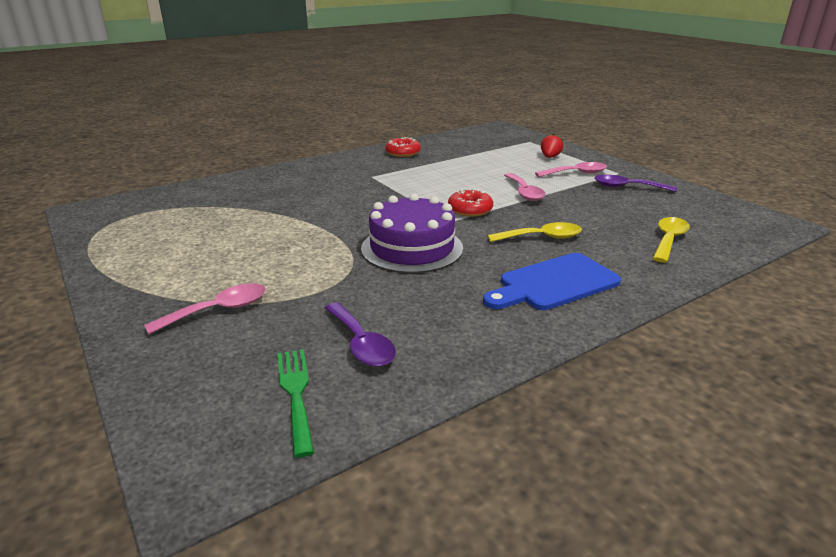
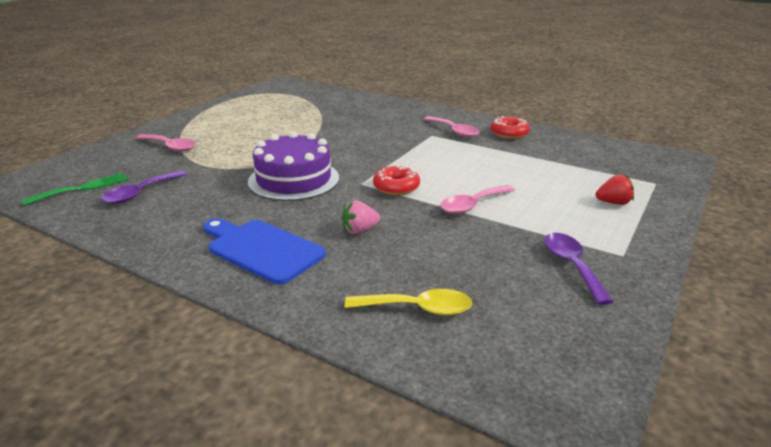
camera: 65 degrees right, 0 degrees up
(541, 237) = (359, 230): yellow spoon -> pink strawberry
(576, 173) = (576, 226): pink spoon -> pink spoon (454, 131)

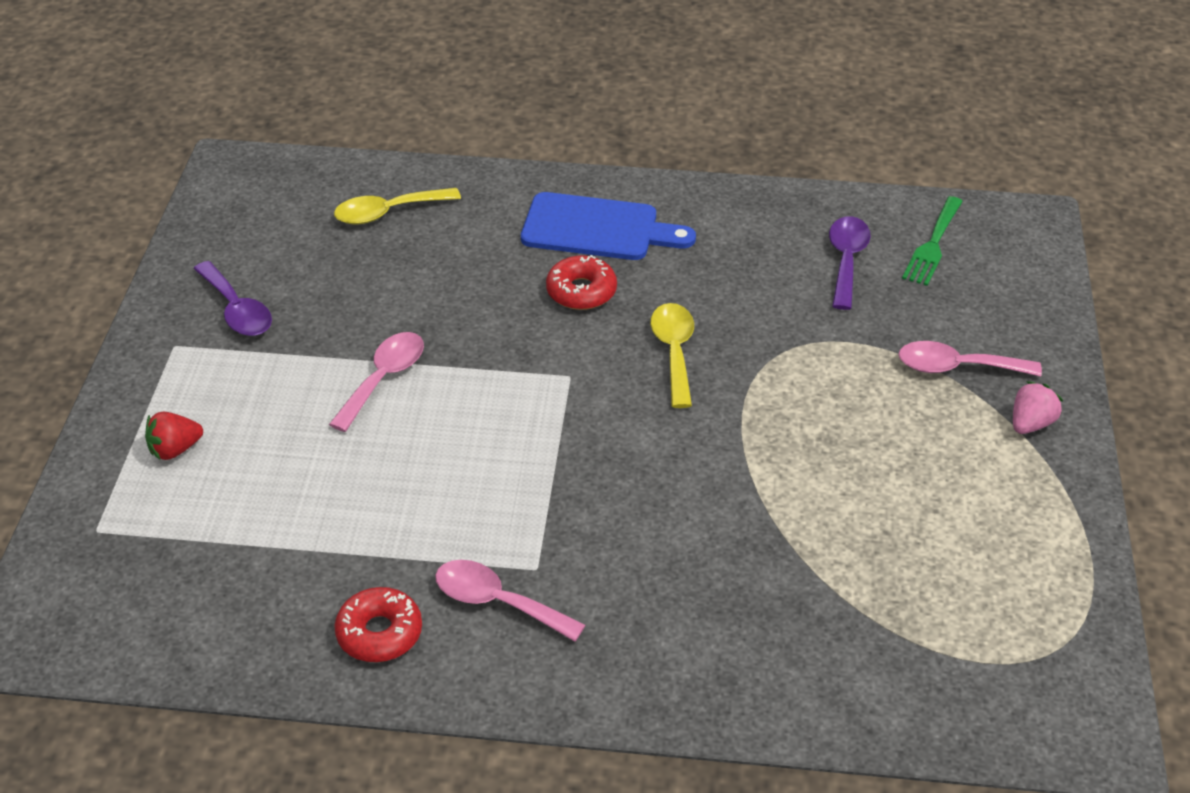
camera: 155 degrees right, 15 degrees up
(294, 180) = (674, 352): purple cake -> yellow spoon
(359, 230) = (508, 288): pink strawberry -> pink strawberry (1030, 424)
(396, 187) = (512, 383): red donut -> red donut (581, 291)

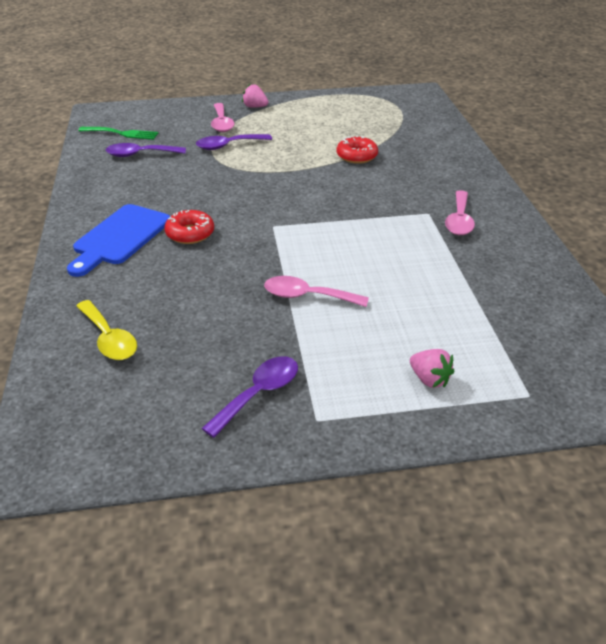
camera: 105 degrees left, 5 degrees down
(175, 449) = (429, 379): red strawberry -> pink strawberry
(379, 633) = (509, 252): red donut -> red donut (357, 156)
(597, 229) = (120, 237): blue cutting board -> blue cutting board turned 150 degrees counterclockwise
(674, 352) = (238, 195): yellow spoon -> none
(857, 363) = (228, 145): none -> purple spoon

